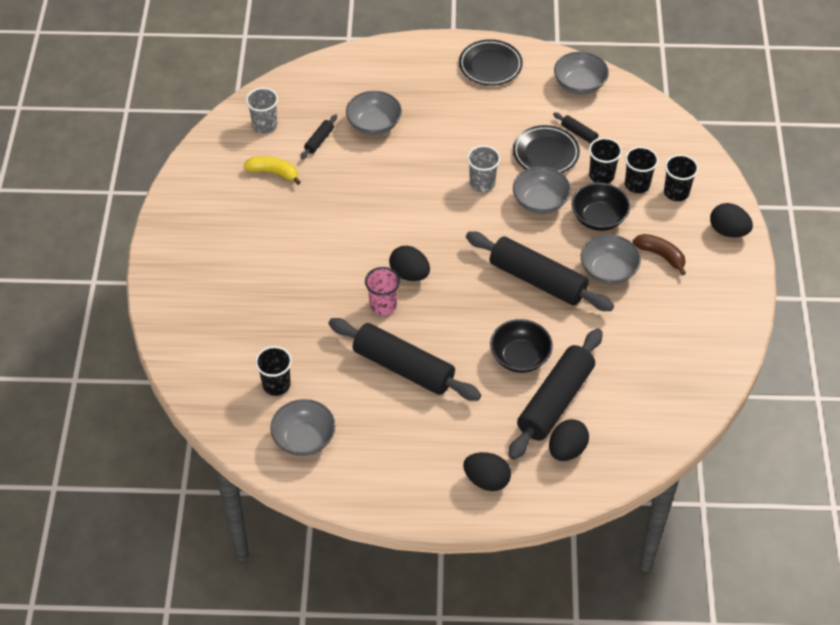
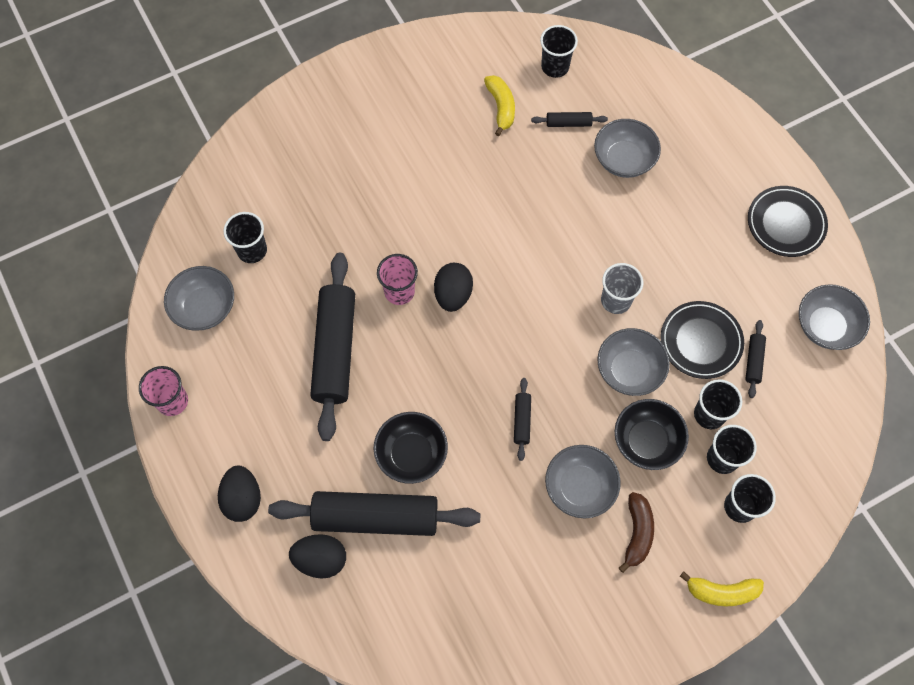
camera: 60 degrees right, 15 degrees up
(264, 125) = (555, 67): grey cup -> black cup
(372, 494) = (172, 401): none -> pink cup
(537, 280) = (522, 421): black rolling pin -> black rolling pin, size x0.42
(728, 231) = (722, 592): black egg -> yellow banana

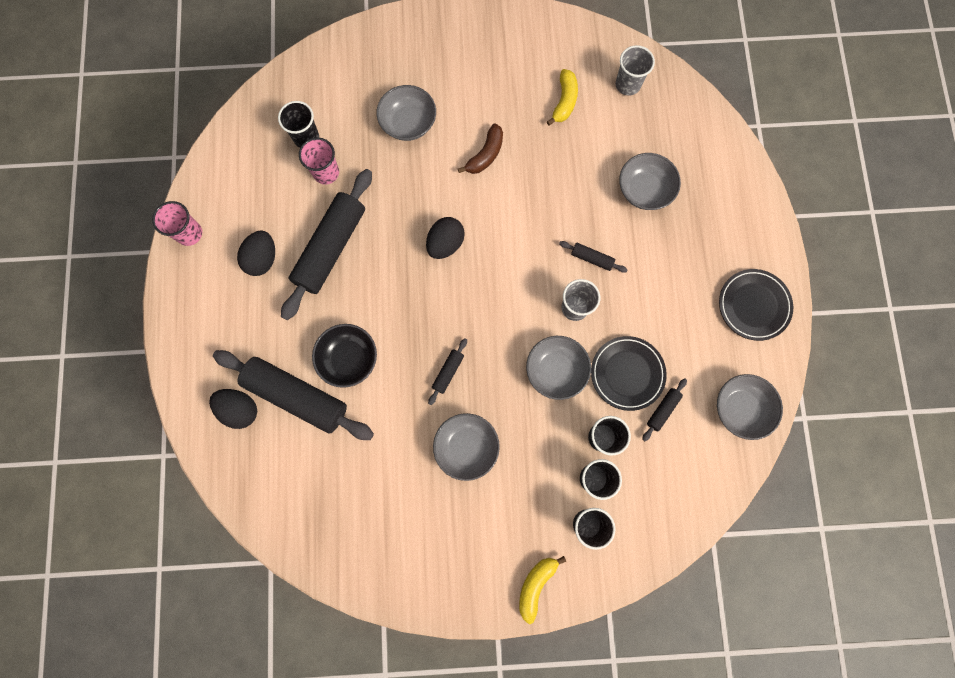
camera: 25 degrees right, 10 degrees up
(204, 307) = (248, 168): grey bowl -> grey bowl (408, 123)
(243, 499) = (205, 334): black egg -> black egg (262, 259)
(399, 291) = (404, 222): pink cup -> pink cup (326, 173)
(555, 67) = (627, 85): black cup -> grey cup
(568, 123) = (614, 139): black rolling pin -> black rolling pin (592, 258)
(637, 533) = (493, 505): brown banana -> brown banana (485, 155)
(647, 441) = (539, 435): black bowl -> none
(722, 592) = (536, 585): yellow banana -> yellow banana turned 90 degrees clockwise

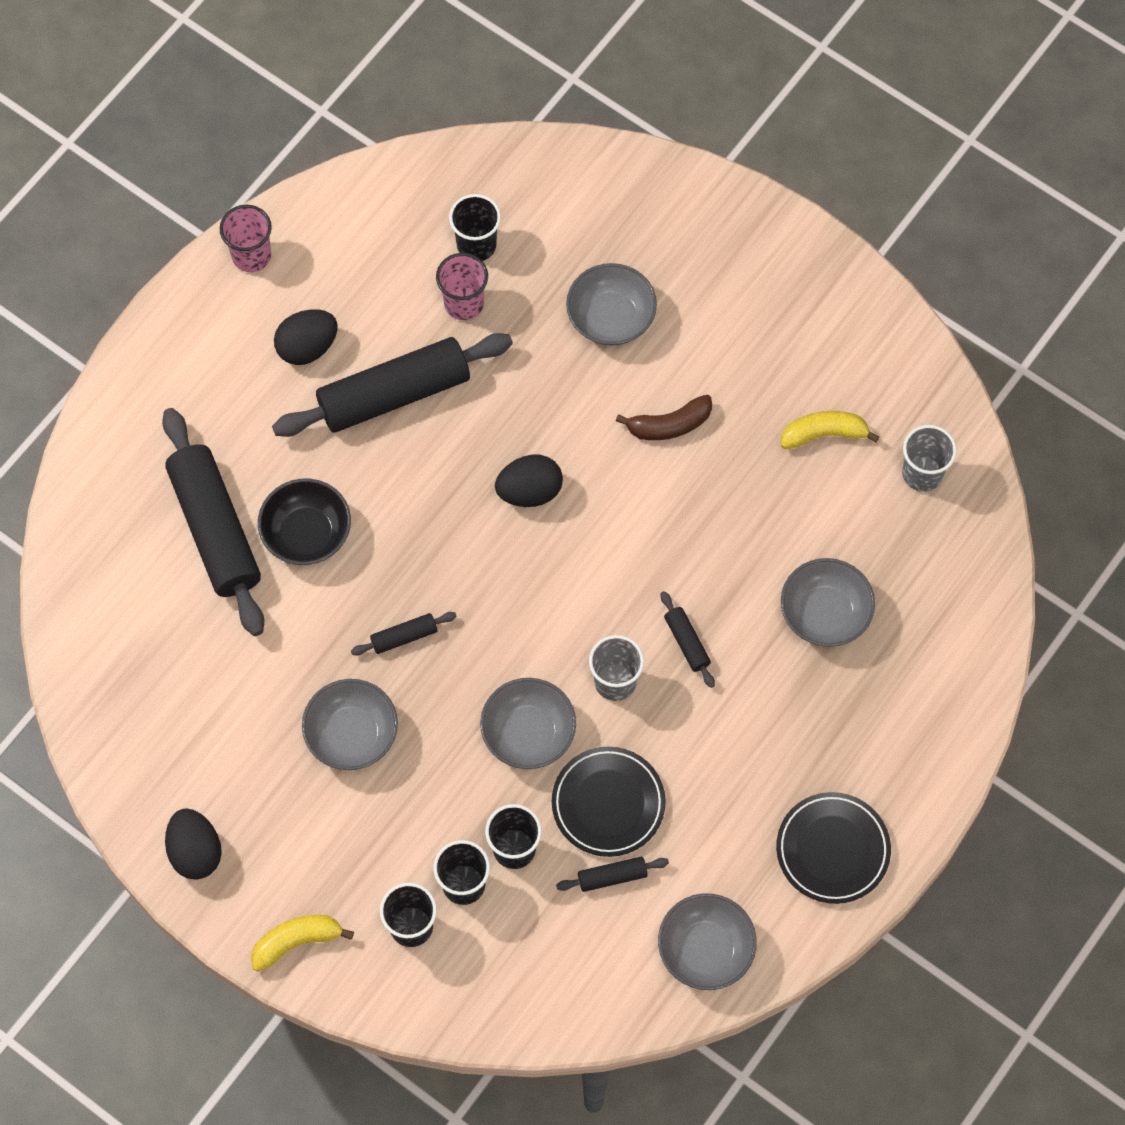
camera: 40 degrees right, 10 degrees down
(240, 409) = (142, 494): black egg -> black egg (195, 851)
(564, 101) = (824, 434): yellow banana -> yellow banana turned 150 degrees counterclockwise

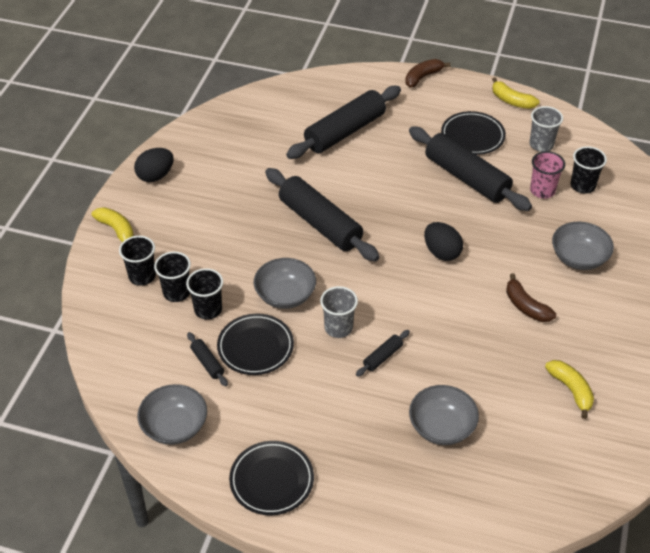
camera: 70 degrees right, 20 degrees down
(134, 361) = (422, 77): none -> brown banana
(251, 255) = (511, 101): pink cup -> yellow banana
(307, 347) = (472, 136): black egg -> black plate
(307, 533) = (362, 167): black bowl -> none
(352, 734) = (250, 218): grey bowl -> none
(404, 636) = (320, 223): black rolling pin -> black rolling pin, size x2.36
(922, 473) = (577, 456): grey cup -> grey cup (541, 145)

